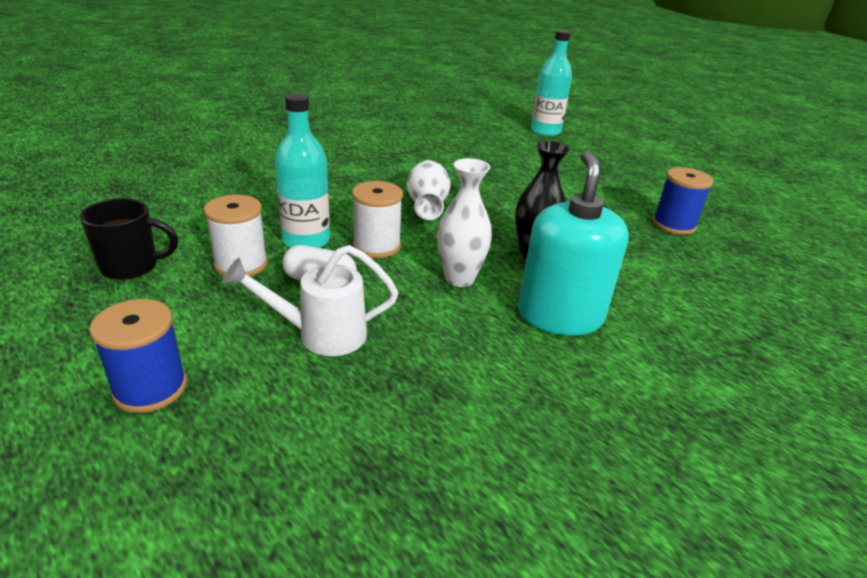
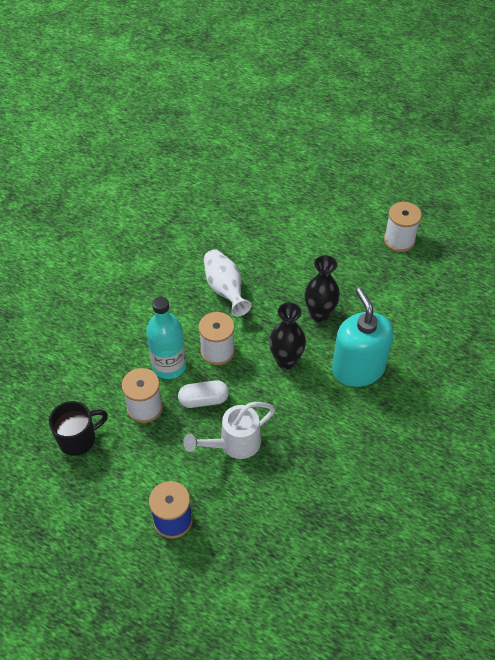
camera: 20 degrees left, 20 degrees up
(459, 279) = (286, 360): white vase -> black vase
(545, 131) = (264, 139): turquoise bottle -> none
(673, 225) = (399, 240): blue spool -> white spool

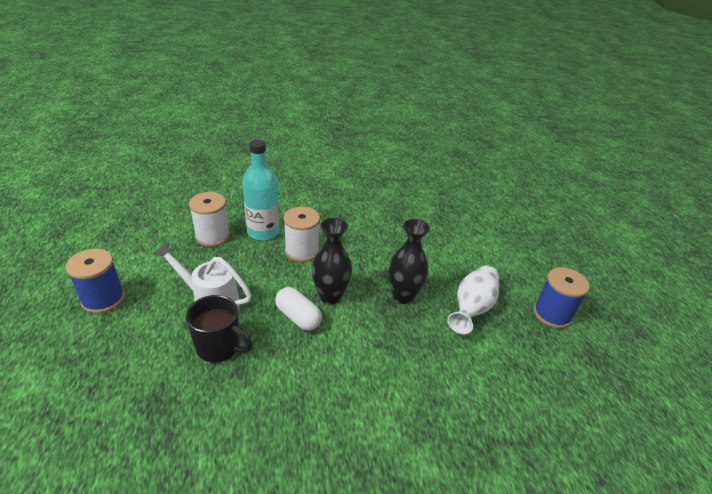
camera: 50 degrees right, 15 degrees down
(78, 439) = (159, 217): black mug -> black mug (219, 347)
(203, 400) = (244, 264): white capsule -> white capsule (298, 317)
(225, 289) = (366, 230): white vase -> white vase (472, 308)
(358, 368) = (369, 353): turquoise soap dispenser -> none
(399, 240) = (552, 314): white spool -> blue spool

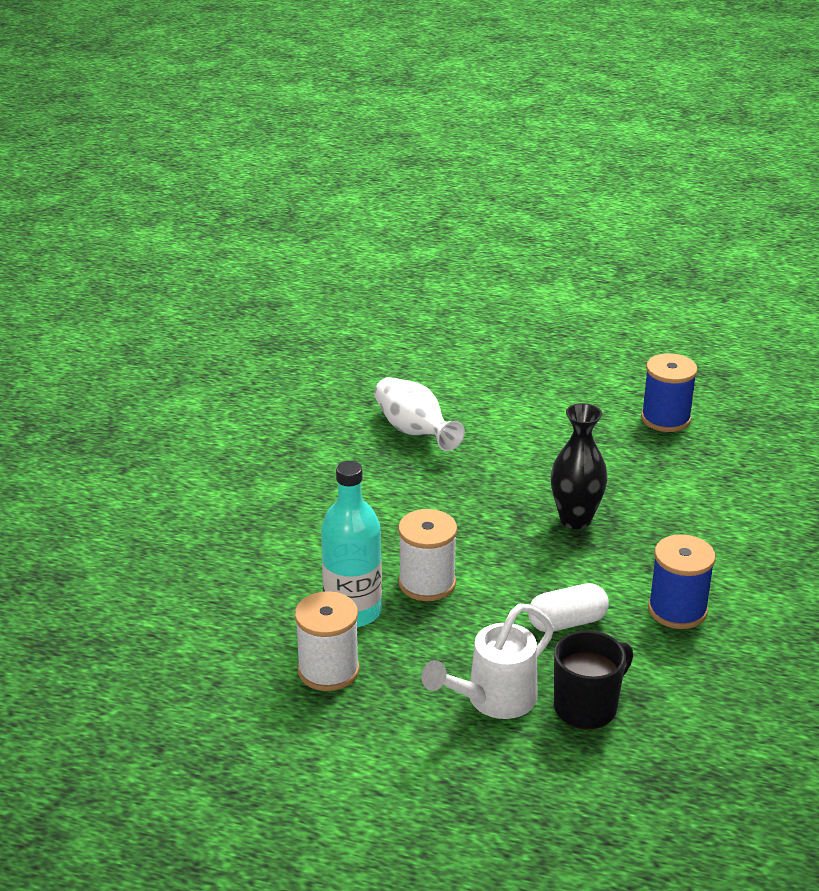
camera: 60 degrees left, 5 degrees down
(103, 299) = (422, 817): blue spool -> blue spool (677, 610)
(330, 296) = (542, 583): black vase -> none
(472, 308) = (625, 473): white vase -> white vase (414, 431)

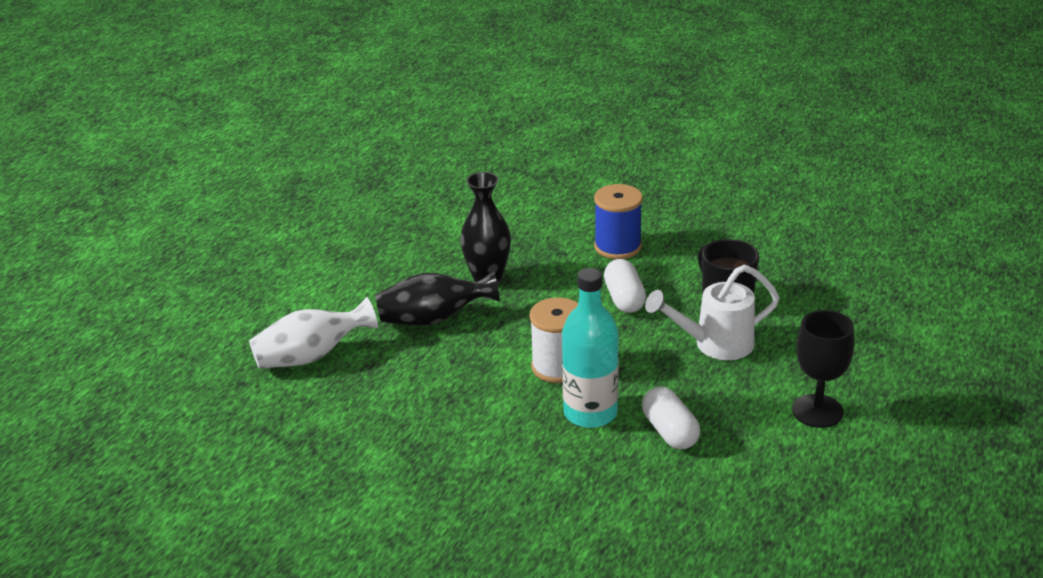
camera: 80 degrees left, 0 degrees up
(328, 670) = (670, 432): white spool -> white capsule
(379, 789) = (817, 411): none -> black goblet
(492, 493) = (433, 319): none -> black vase
(493, 700) = (715, 345): white watering can -> white watering can turned 105 degrees clockwise
(665, 419) = (354, 216): blue spool -> none

